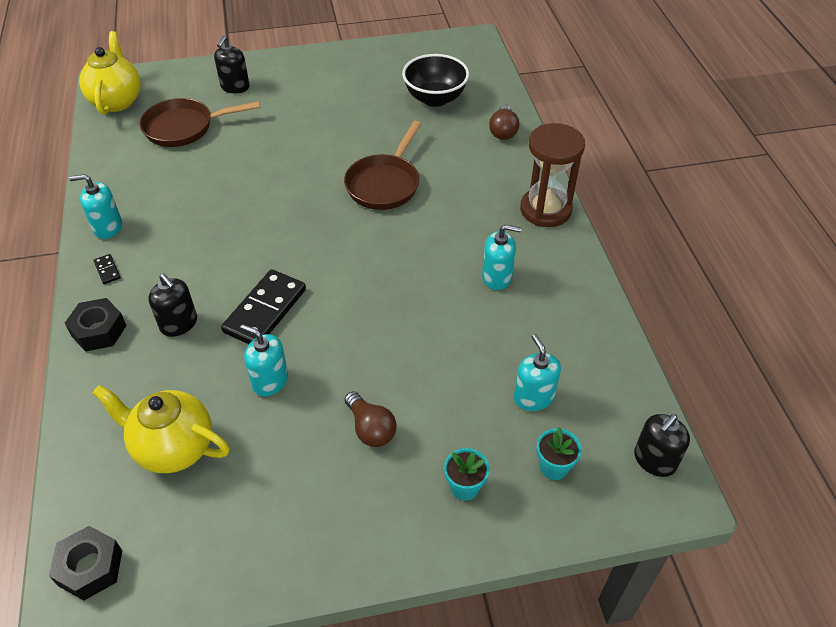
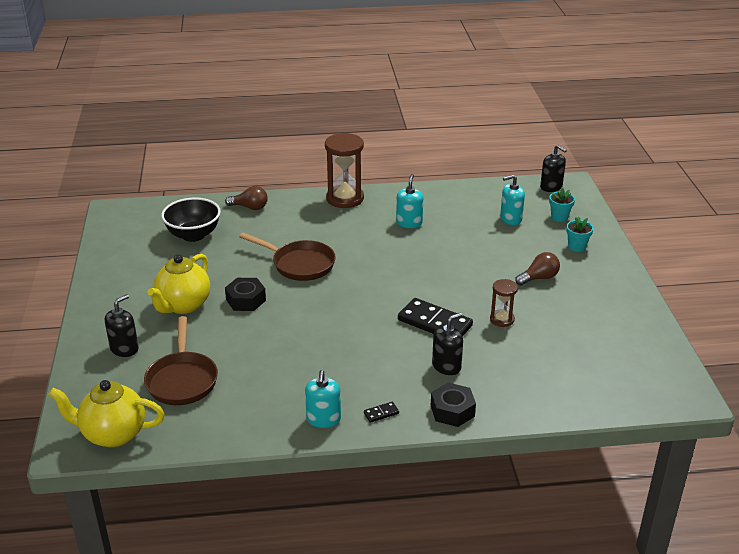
camera: 85 degrees left, 15 degrees down
(90, 567) = (659, 391): black nut -> black nut (246, 300)
(174, 447) = (562, 361): yellow teapot -> yellow teapot (183, 305)
(235, 87) = (124, 349): black soap dispenser -> black soap dispenser turned 75 degrees counterclockwise
(270, 381) = (502, 319): turquoise soap dispenser -> brown hourglass

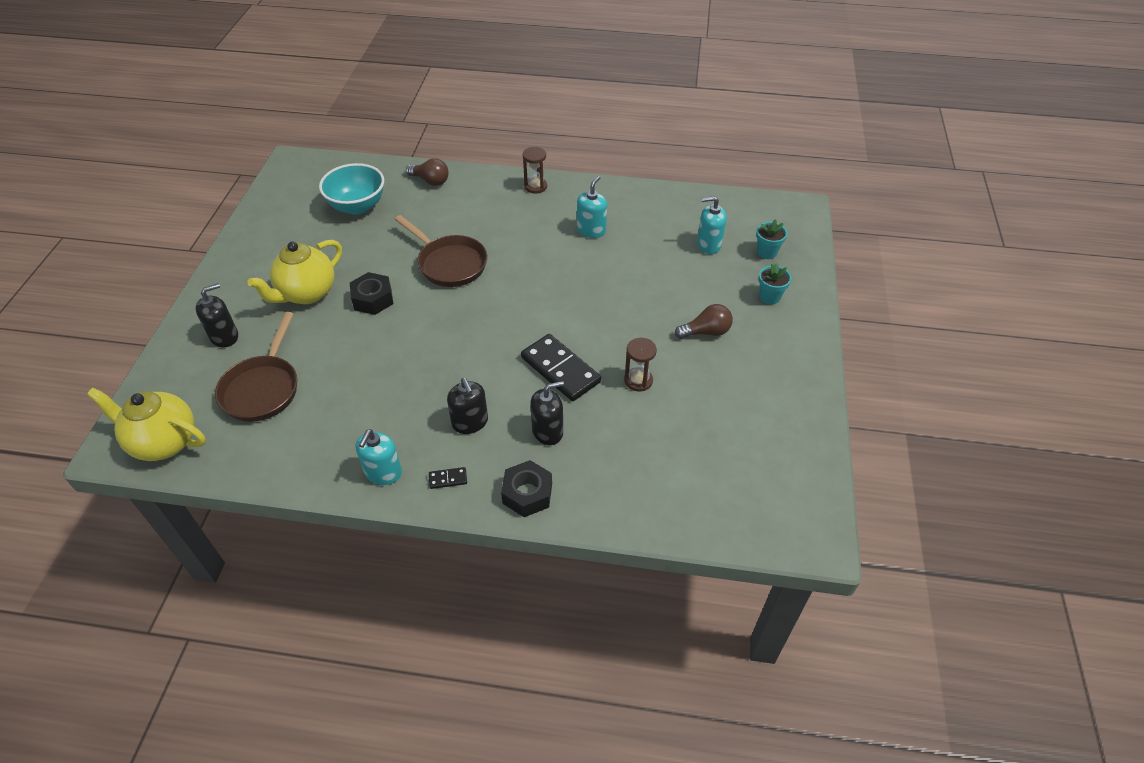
camera: 15 degrees right, 15 degrees up
(193, 235) = (357, 206): black bowl -> turquoise bowl
(345, 198) = (535, 186): brown hourglass -> brown hourglass, size x0.54
(551, 187) = (775, 209): black soap dispenser -> black soap dispenser (470, 422)

